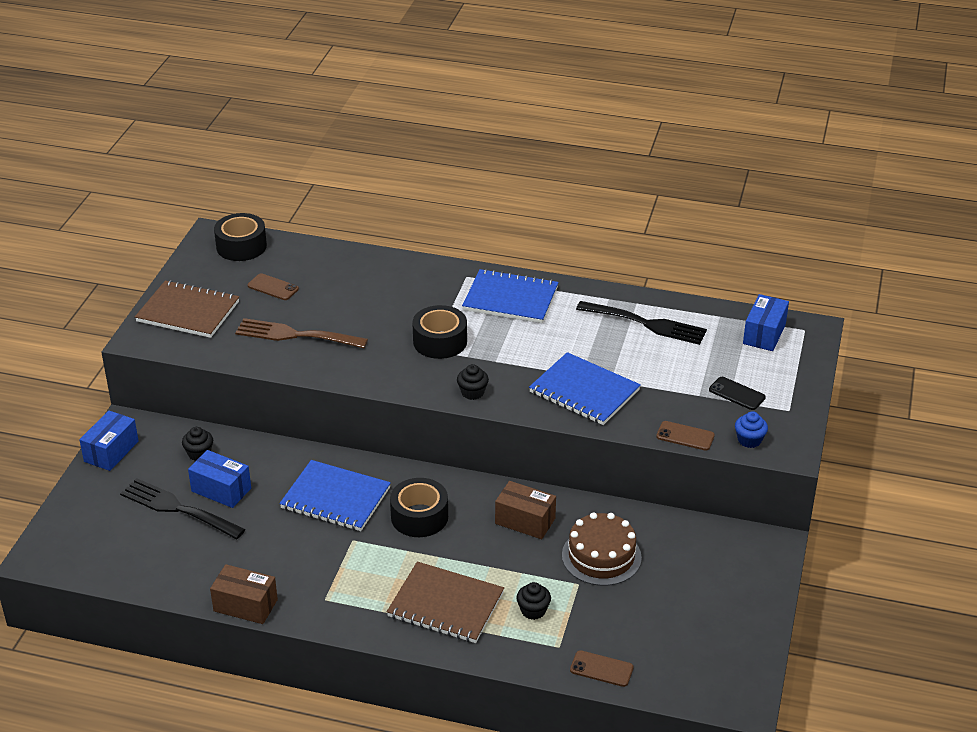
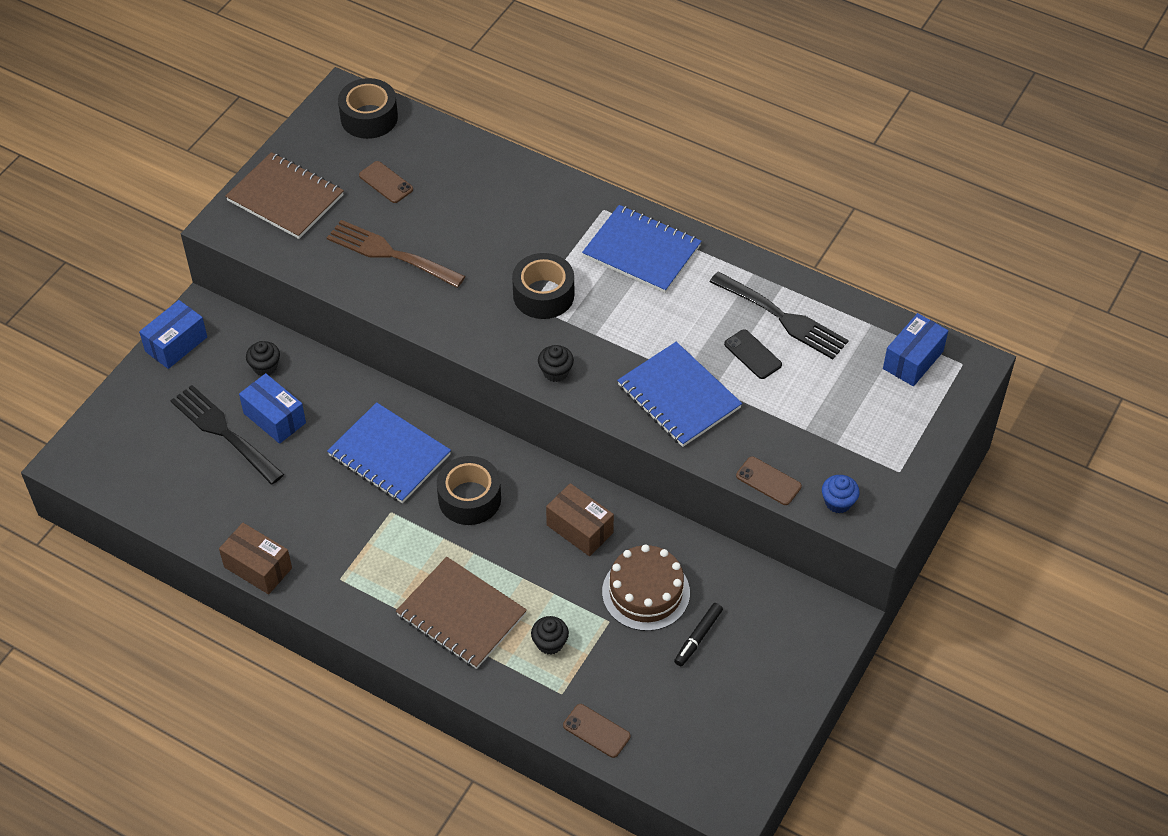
camera: 15 degrees right, 15 degrees up
(660, 580) = (698, 637): none -> black marker
(736, 394) = (848, 436): black phone -> black phone (752, 354)

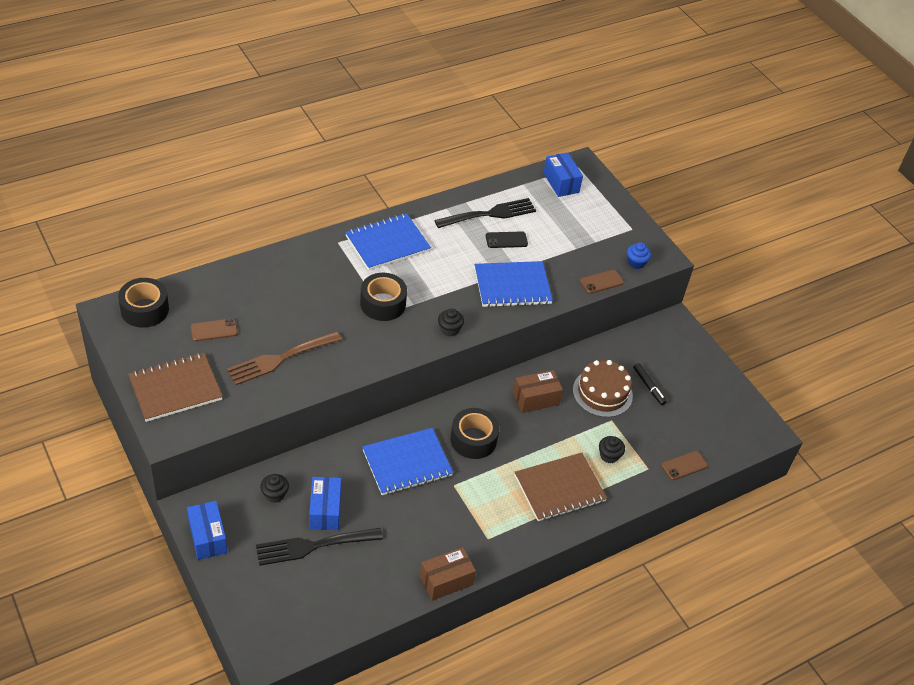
camera: 65 degrees left, 5 degrees down
(274, 418) = (325, 510): blue box -> blue box turned 75 degrees counterclockwise

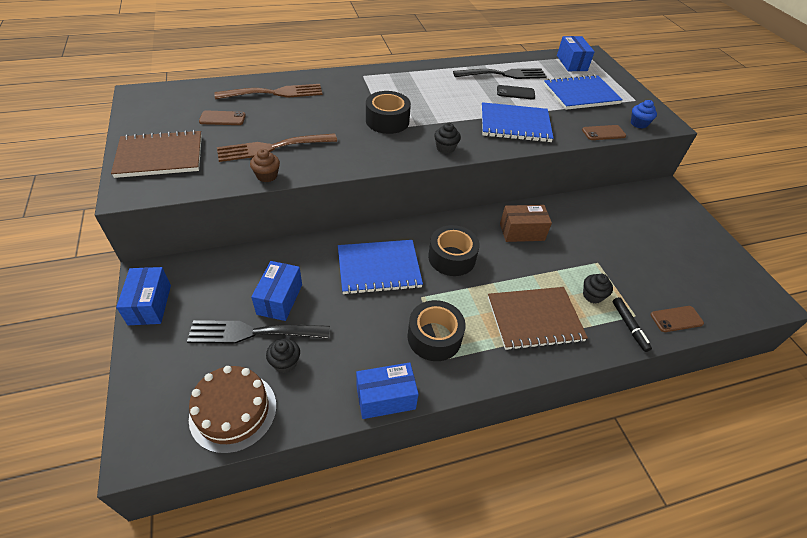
camera: 15 degrees right, 0 degrees up
(145, 309) = (170, 96): black tape -> black tape (434, 337)
(253, 285) = (275, 93): none -> brown fork
(275, 494) = (236, 275): black cupcake -> black cupcake (285, 362)
(289, 393) = (267, 176): none -> brown cupcake
(387, 243) = (406, 81): blue notebook -> blue notebook (580, 94)
(446, 580) = (385, 398): brown box -> blue box
(602, 393) = (590, 237): brown cake -> brown cake (233, 411)
(649, 386) = (638, 238): black marker -> black marker (629, 326)

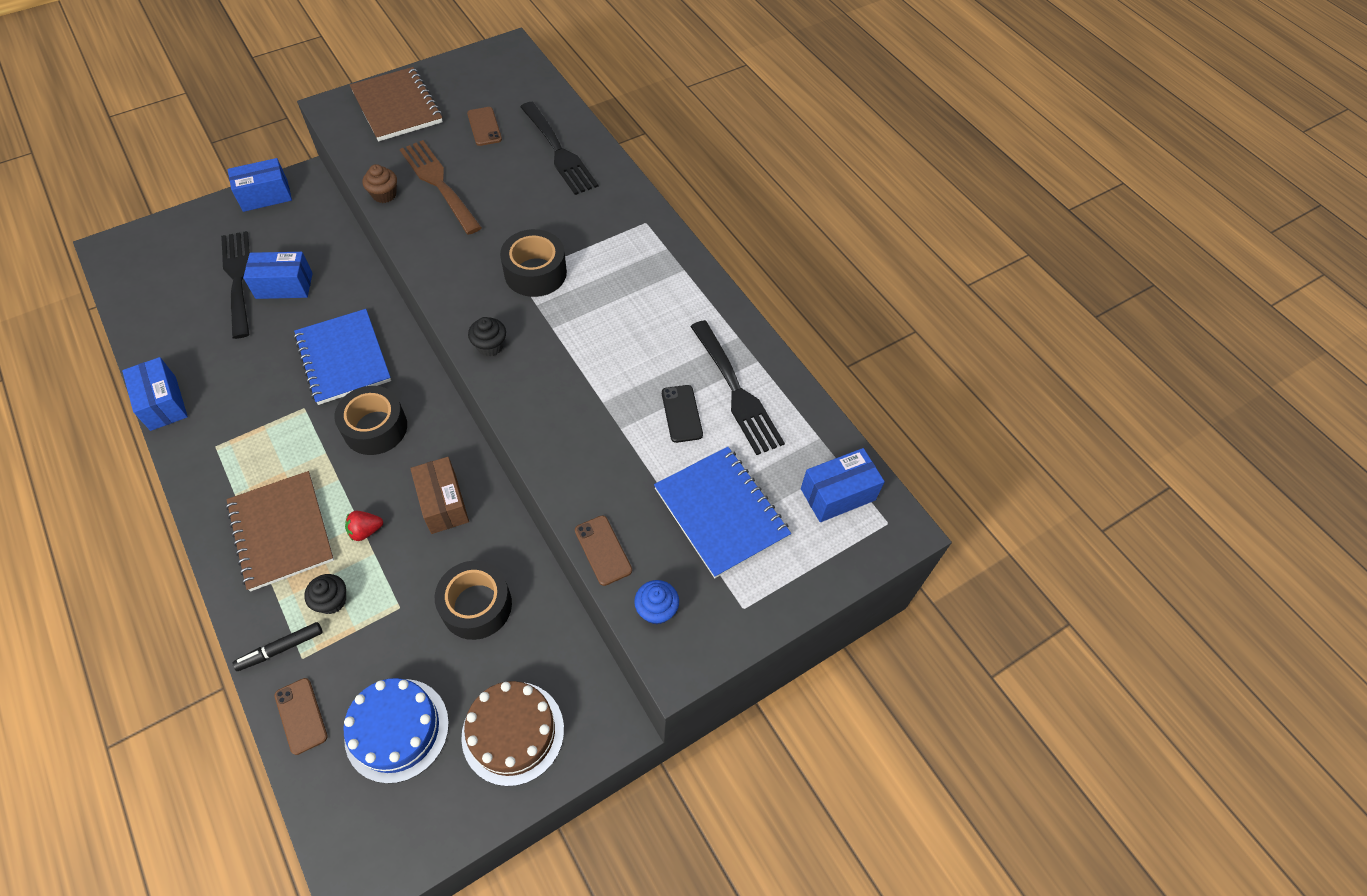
camera: 75 degrees right, 10 degrees up
(233, 411) = (147, 294): brown cake -> brown cake (513, 732)
(275, 93) = (559, 152): brown fork -> black fork
(285, 362) = (203, 314): black cupcake -> none
(434, 337) = (244, 431): black tape -> black tape (476, 606)
(515, 125) = (581, 421): blue notebook -> none
(539, 272) = (365, 531): none -> red strawberry
(679, 273) = (397, 730): none -> blue cake

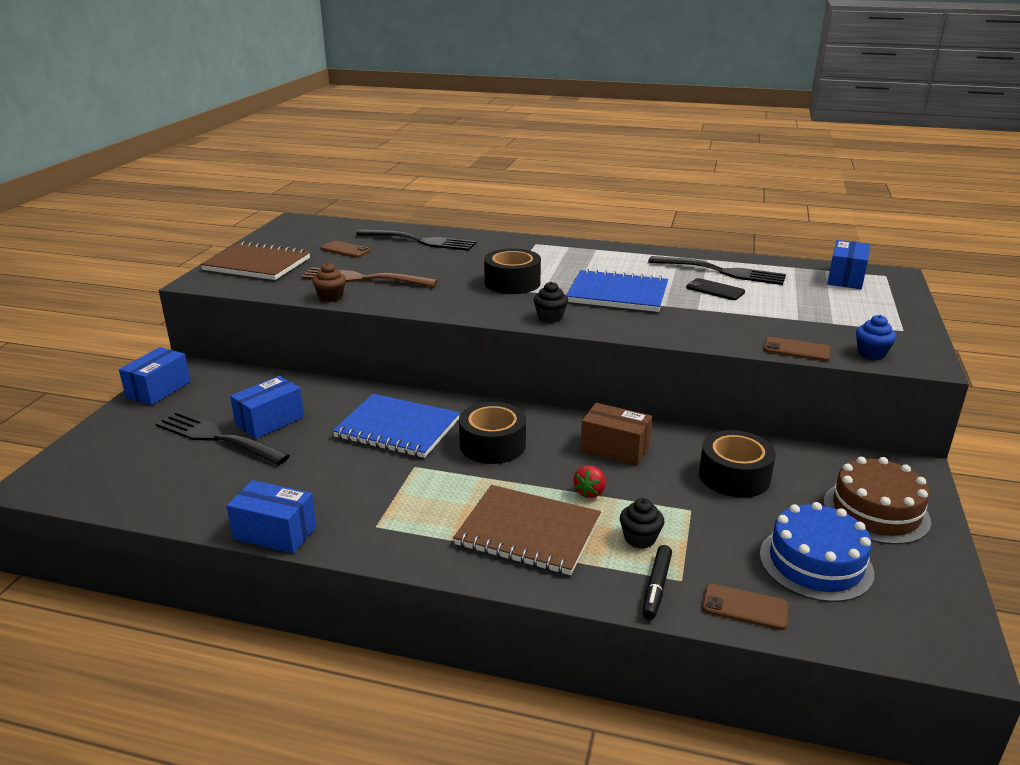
camera: 40 degrees left, 30 degrees down
(721, 512) = (815, 308): blue notebook -> blue notebook (617, 294)

